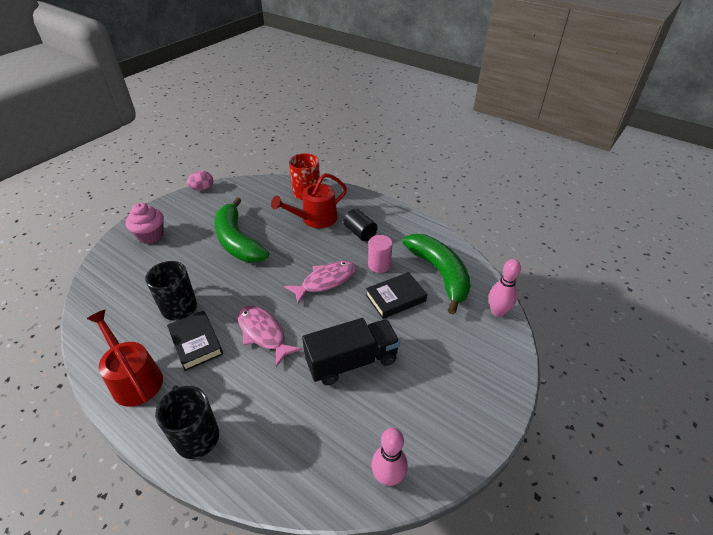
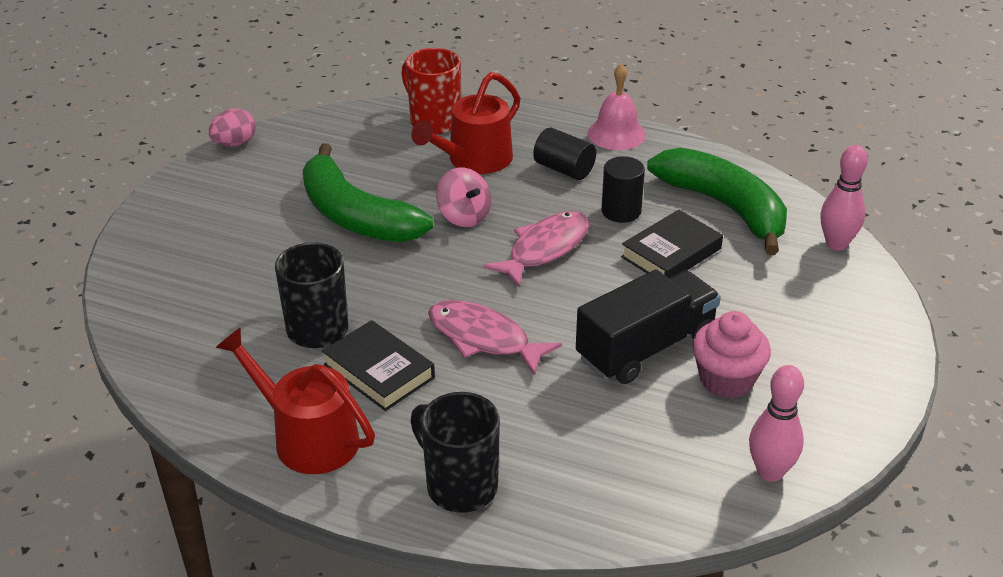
camera: 15 degrees left, 5 degrees down
(151, 235) = (188, 233): pink cupcake -> pink cupcake (726, 380)
(292, 252) = (464, 216): none -> pink spinning top
(379, 265) = (621, 211): pink cylinder -> black cylinder
(398, 216) = (616, 134): none -> pink bell

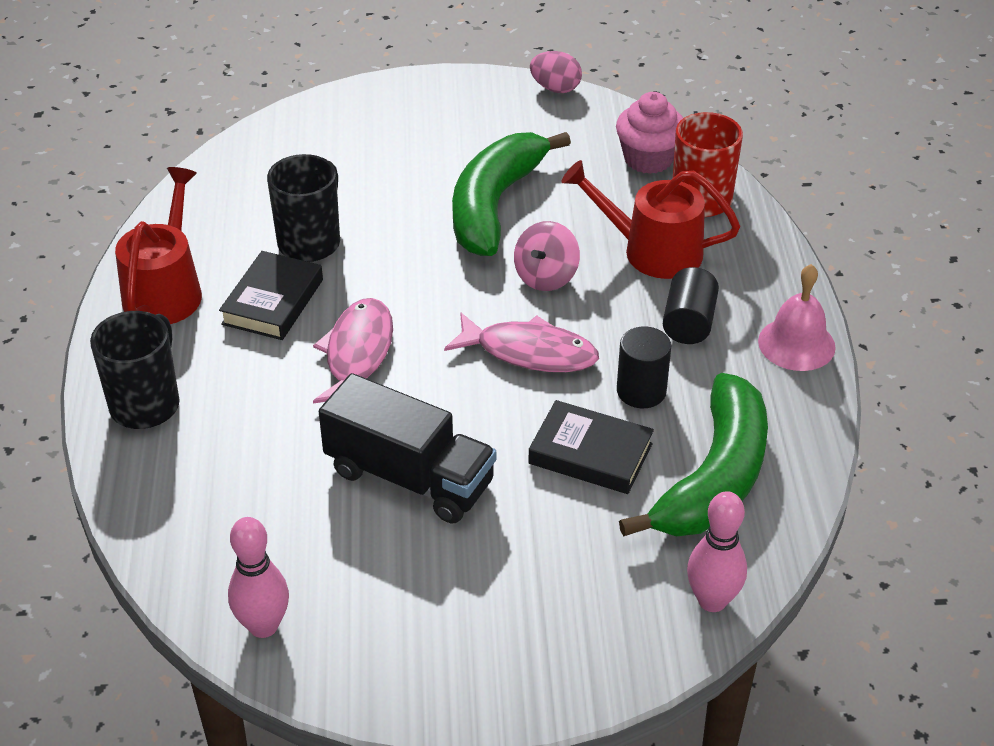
camera: 65 degrees right, 5 degrees up
(726, 380) = (392, 556): pink cupcake -> pink cupcake (648, 159)

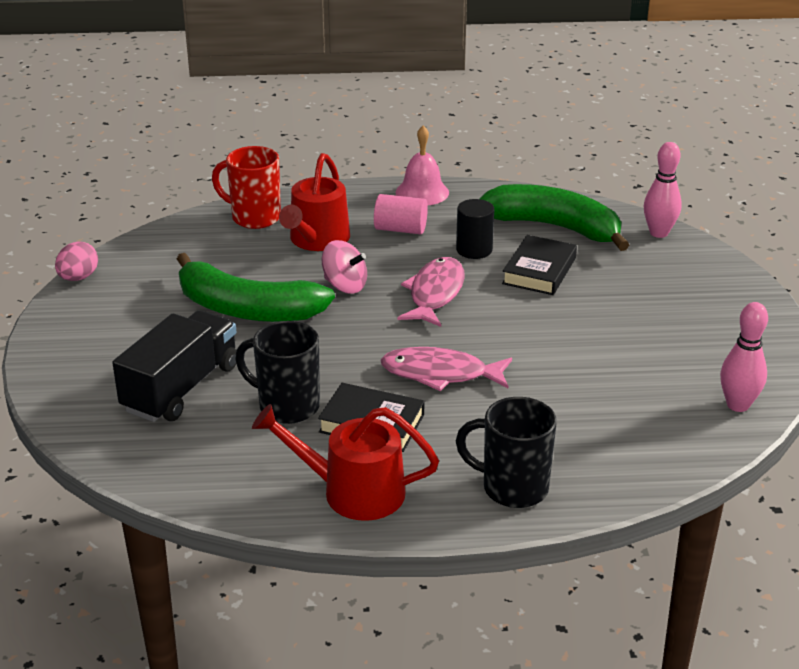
camera: 90 degrees left, 10 degrees down
(409, 477) = (576, 345): black truck -> black truck (181, 388)
(648, 159) = (197, 237): pink cupcake -> none
(689, 323) = (400, 229): black cylinder -> pink cylinder

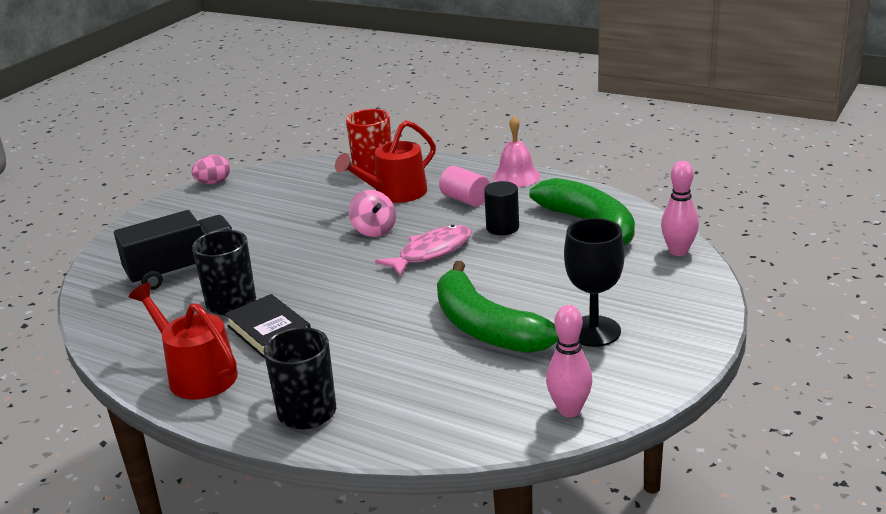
camera: 35 degrees right, 5 degrees down
(247, 309) = (288, 229): green banana -> green banana (486, 327)
(440, 374) = (361, 311): pink fish -> none
(539, 271) = (535, 256): black book -> none
(675, 328) = (594, 331): none -> black goblet

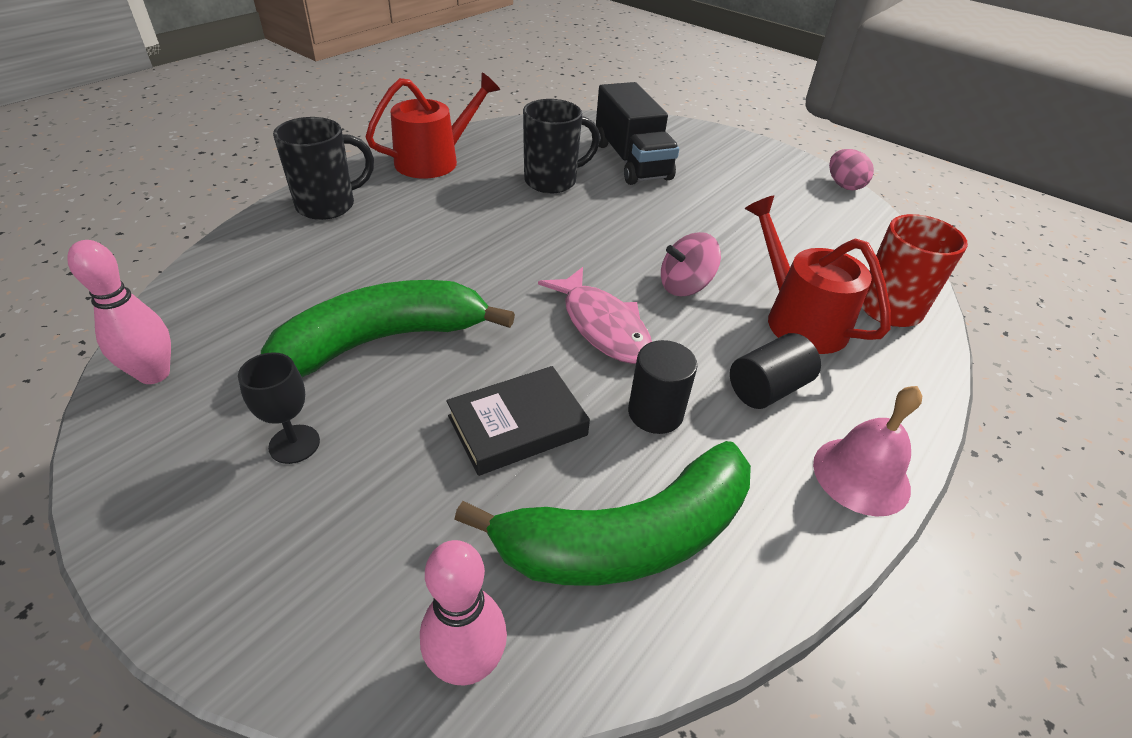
camera: 95 degrees right, 15 degrees up
(269, 331) = (481, 197): black book -> black book (517, 425)
(465, 199) = (767, 389): pink cylinder -> black cylinder
(594, 331) = (294, 444): black goblet -> black goblet, size x0.59

